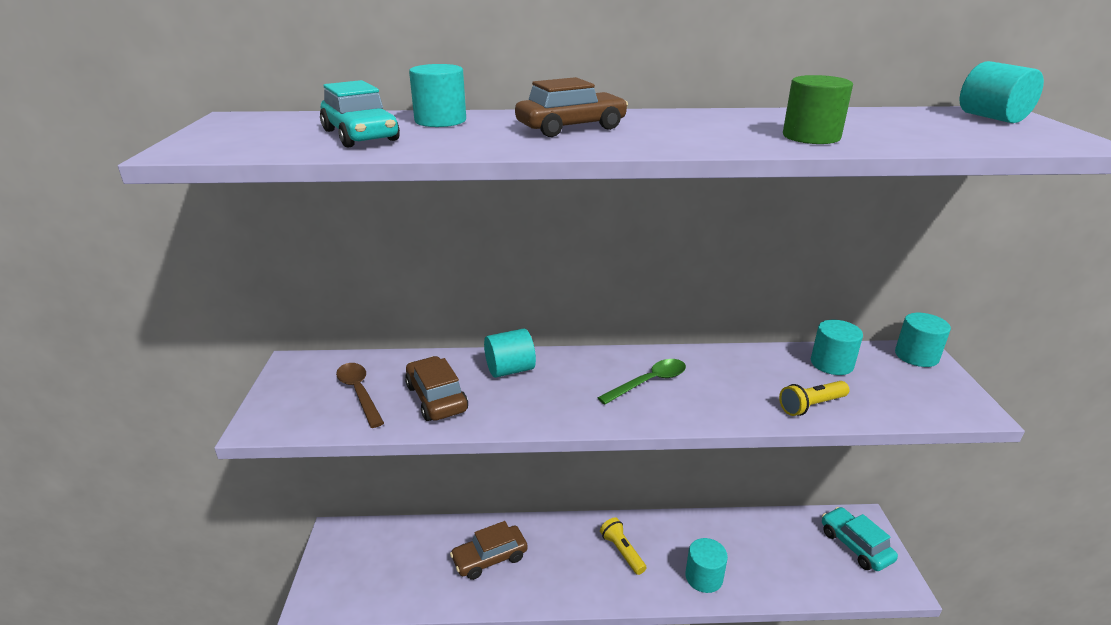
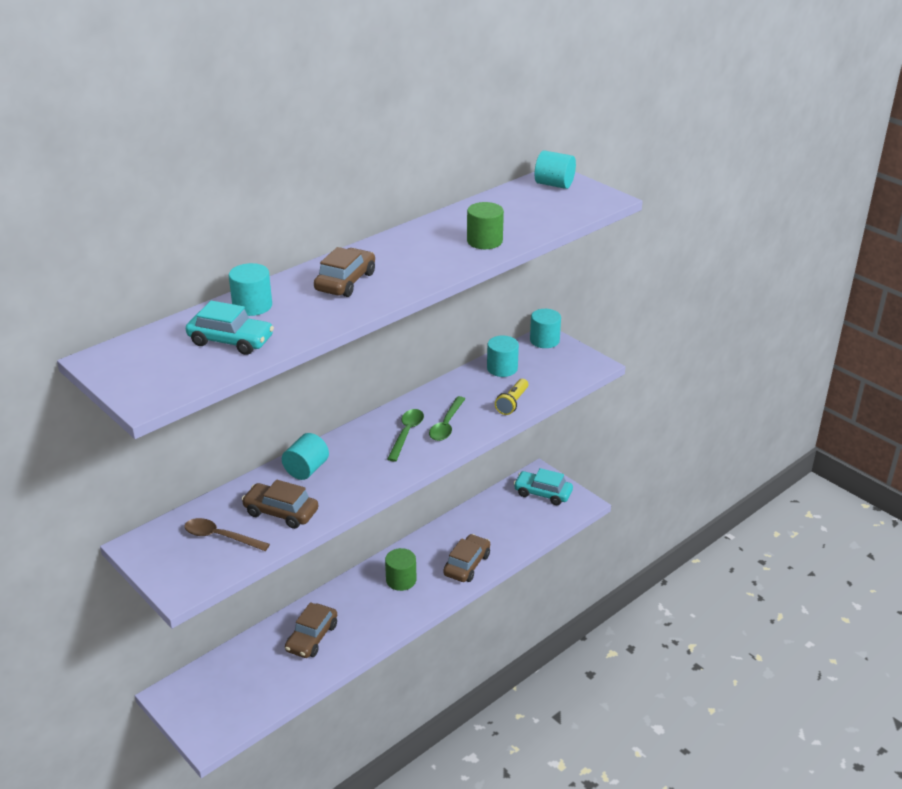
camera: 40 degrees left, 5 degrees up
(622, 551) = (401, 580): yellow flashlight -> green cylinder
(704, 393) = (446, 425): none -> green spoon
(704, 577) = (467, 565): turquoise cylinder -> brown car

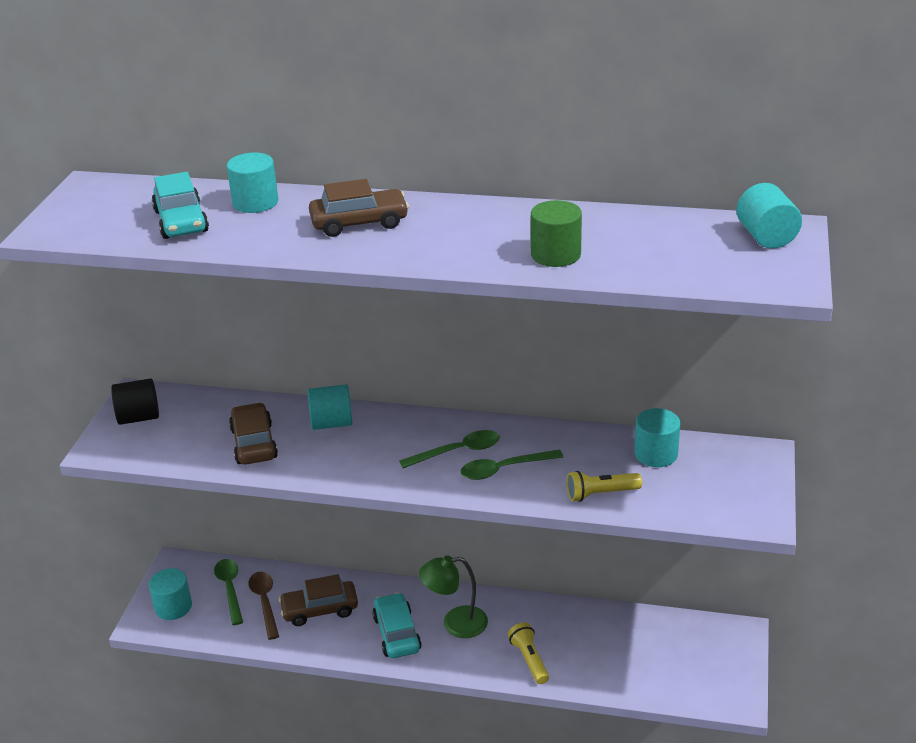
camera: 55 degrees right, 0 degrees up
(169, 555) = (139, 417): none -> black cylinder
(220, 537) = (188, 430): brown spoon -> brown spoon (265, 602)
(233, 675) = (230, 589): none -> green spoon
(401, 580) = (455, 624): green cylinder -> green lamp
(467, 565) = (529, 660): brown car -> yellow flashlight
(542, 493) = (711, 655): turquoise car -> turquoise car (396, 633)
(544, 340) = (754, 456): turquoise cylinder -> turquoise cylinder (173, 607)

